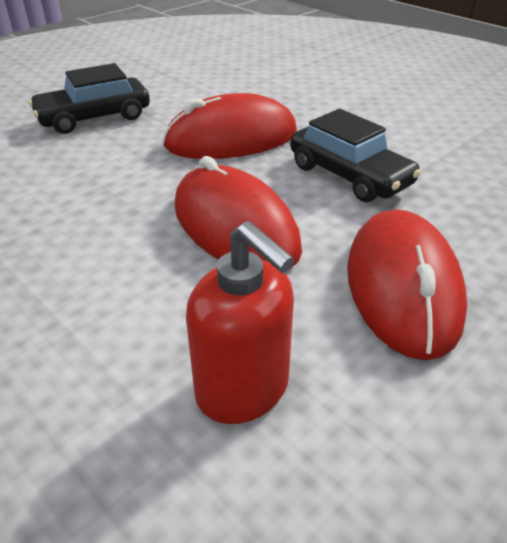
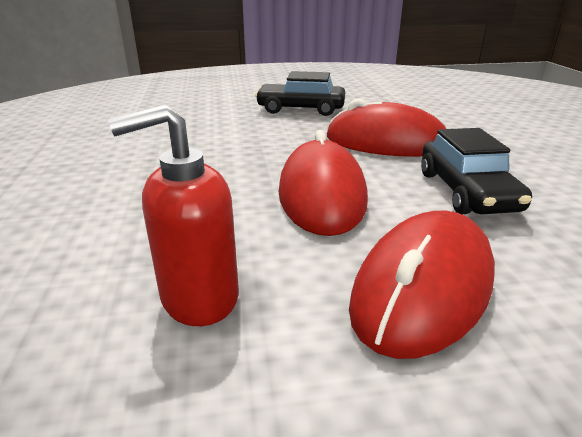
camera: 35 degrees right, 10 degrees down
(243, 389) = (199, 297): red soap dispenser -> red soap dispenser turned 75 degrees clockwise

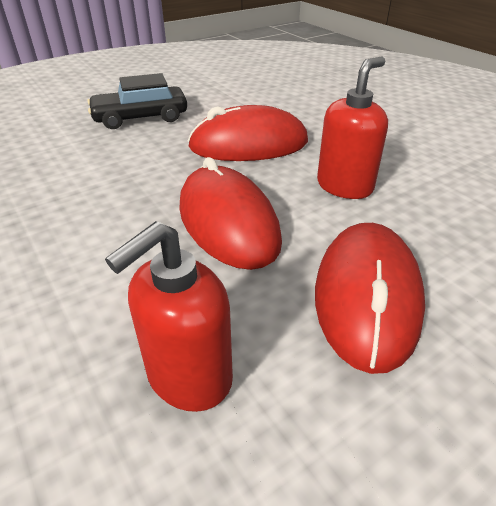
camera: 25 degrees left, 10 degrees up
(466, 191) = (345, 186): black car -> red soap dispenser

